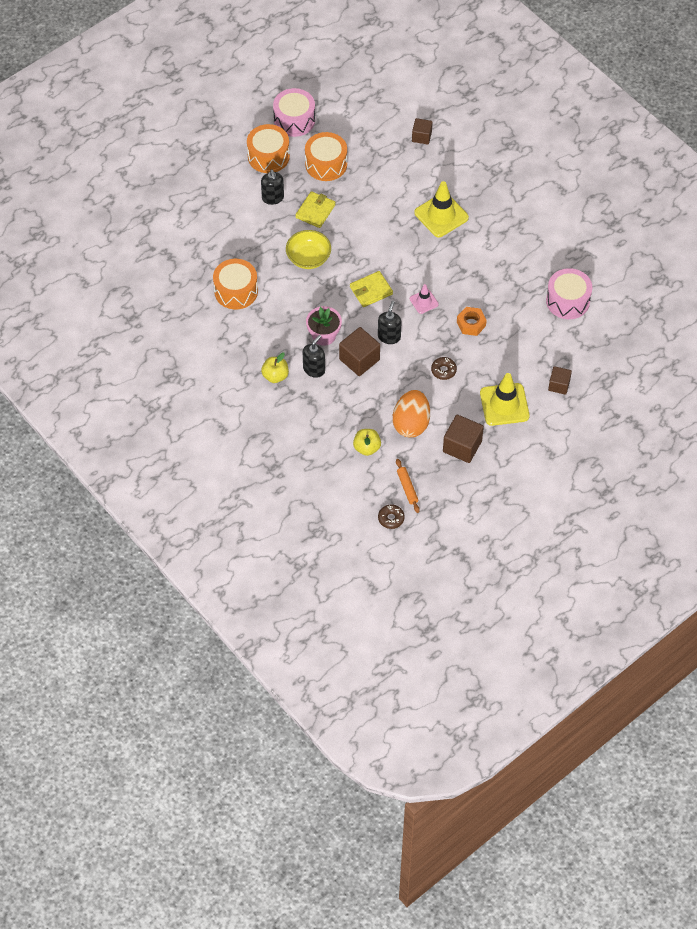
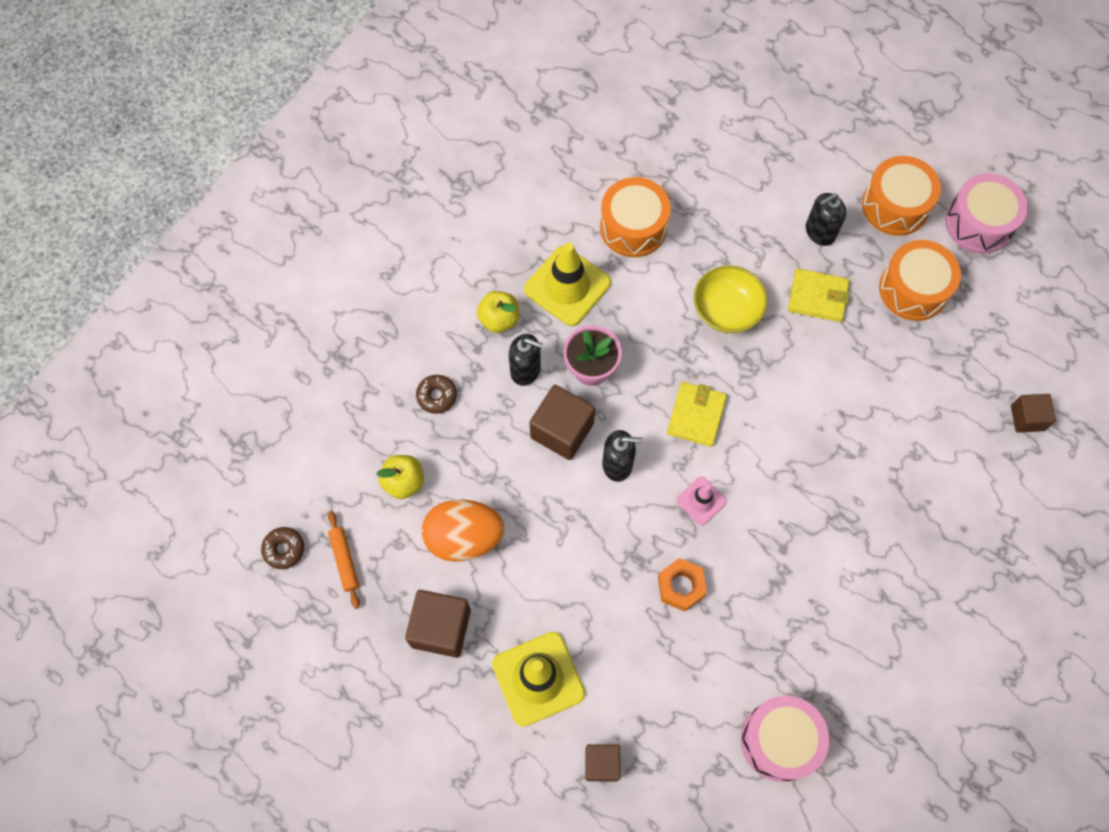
camera: 75 degrees right, 10 degrees up
(371, 290) = (696, 415): yellow wallet -> yellow wallet turned 60 degrees clockwise
(407, 488) = (345, 560): orange rolling pin -> orange rolling pin turned 75 degrees counterclockwise
(441, 215) = (881, 487): yellow traffic cone -> yellow traffic cone (567, 286)
(443, 370) = (577, 564): brown donut -> brown donut (437, 396)

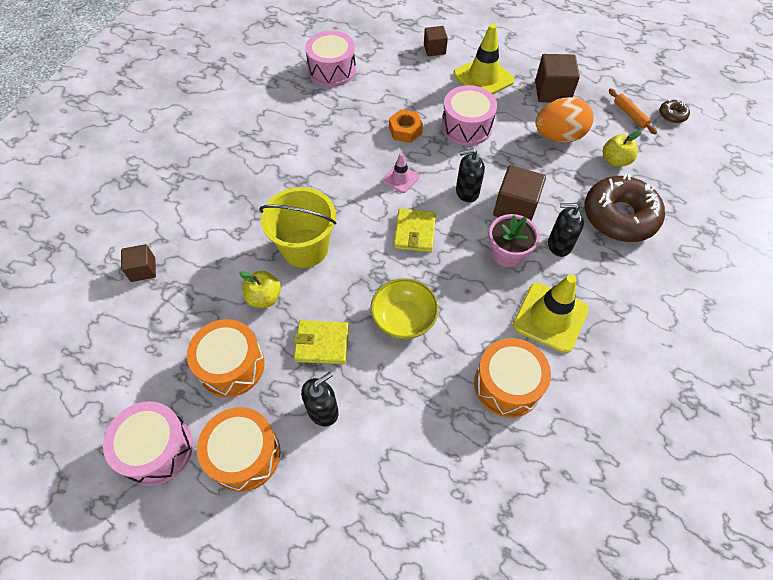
camera: 170 degrees right, 10 degrees down
(437, 396) = (619, 216): brown donut -> brown donut, size x2.35
(499, 319) = (597, 280): yellow apple -> yellow apple (264, 297)
(590, 579) = (466, 126): none -> pink drum
(833, 415) = (305, 248): none -> yellow bucket

